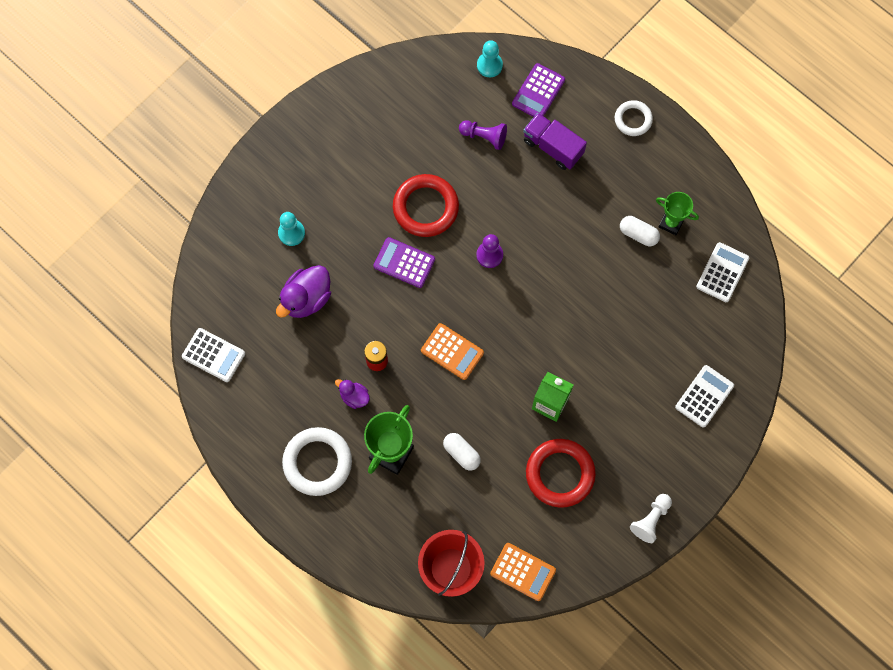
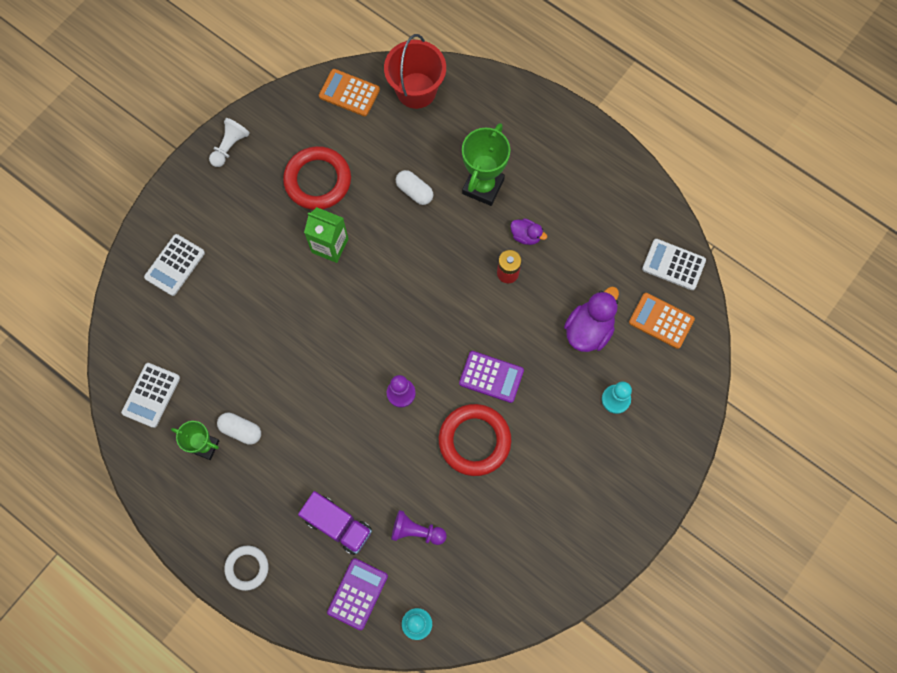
camera: 175 degrees right, 0 degrees up
(317, 462) = (553, 172): white ring -> none
(452, 351) = (432, 288): orange calculator -> orange calculator (661, 321)

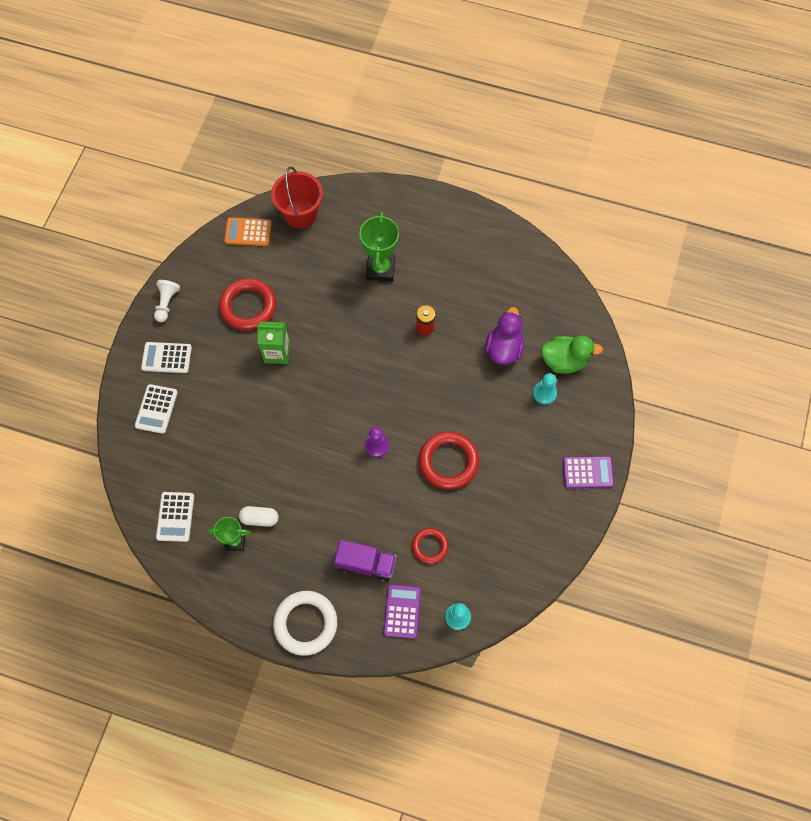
camera: 20 degrees left, 5 degrees down
(247, 568) = (305, 623): white ring -> white ring, size x1.70
(414, 191) = (328, 290): white capsule -> none
(416, 531) = (430, 546): purple pawn -> red ring
(491, 377) = (443, 409): purple calculator -> purple calculator (587, 472)
(526, 236) = (428, 295): purple duck -> none
(654, 369) = (564, 361): none -> green duck
(661, 321) = (556, 324): orange calculator -> none
(673, 265) = (549, 279): white calculator -> white calculator (166, 358)

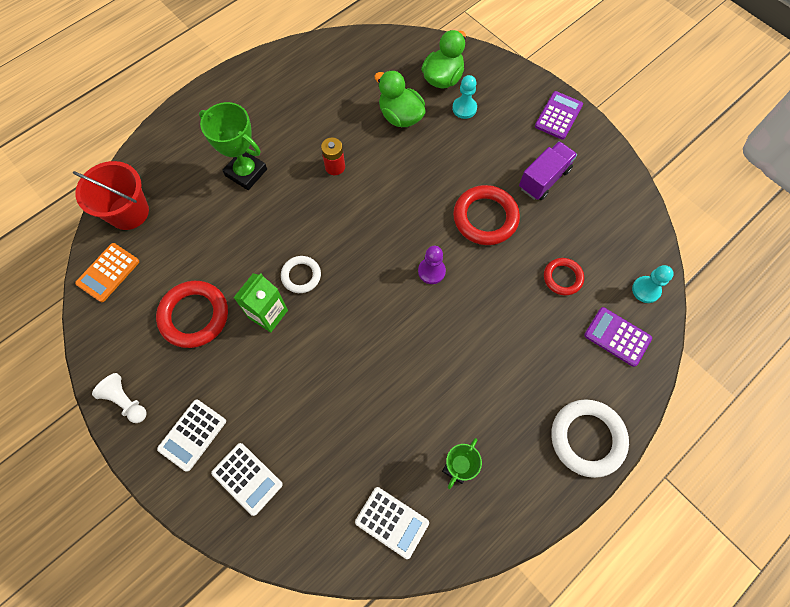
camera: 60 degrees left, 0 degrees up
(260, 518) = (445, 427): white capsule -> none
(319, 357) = (301, 276): none -> white ring
(366, 564) = (551, 345): purple truck -> purple truck (544, 179)
(503, 349) = (400, 116): purple duck -> green duck

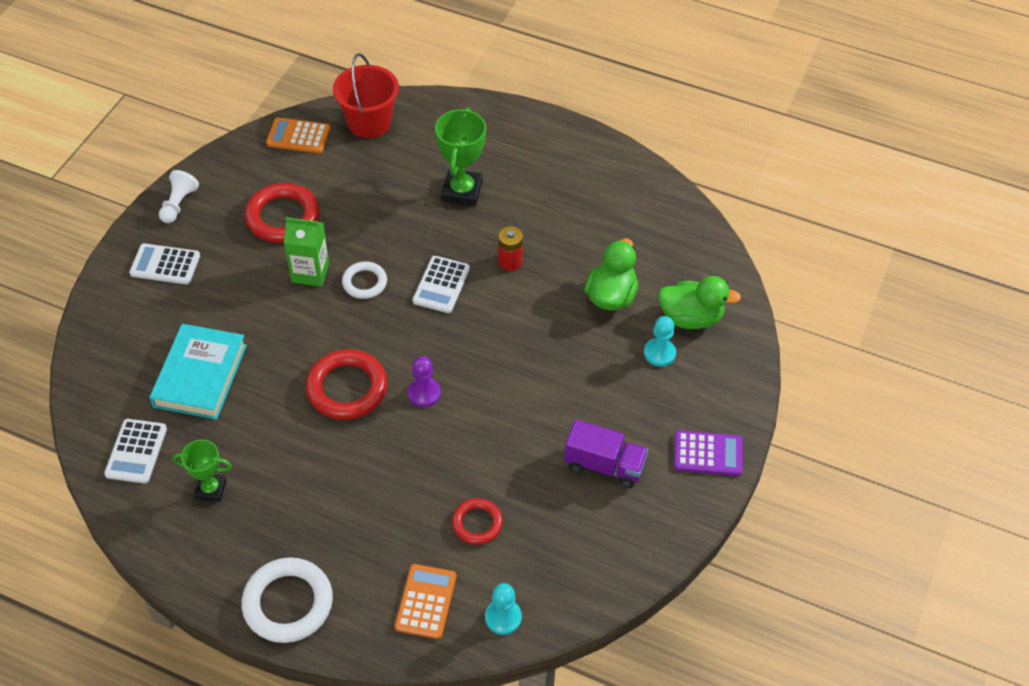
camera: 65 degrees right, 15 degrees down
(247, 478) = (139, 322): white calculator -> white calculator (441, 285)
(334, 440) = (200, 376): none -> turquoise book
(485, 218) = (518, 422): red ring -> red ring (347, 388)
(617, 337) = (425, 601): purple calculator -> orange calculator

